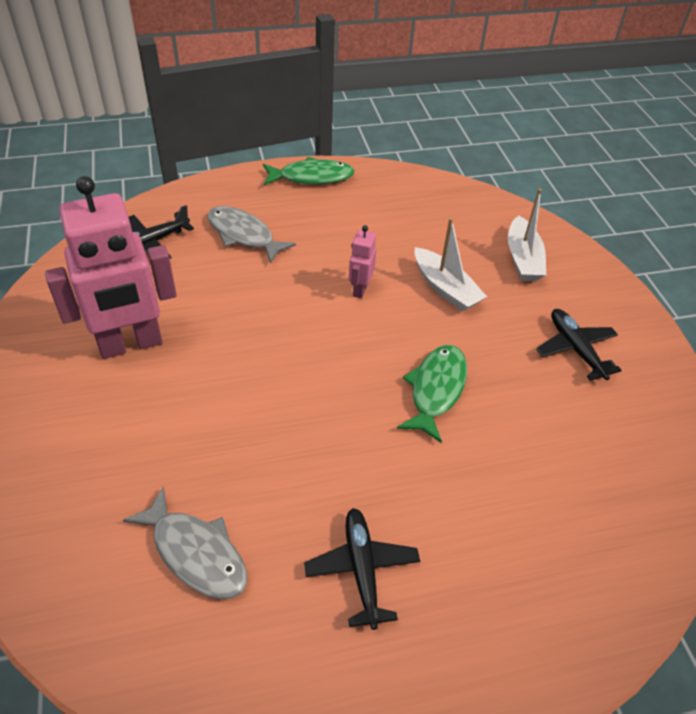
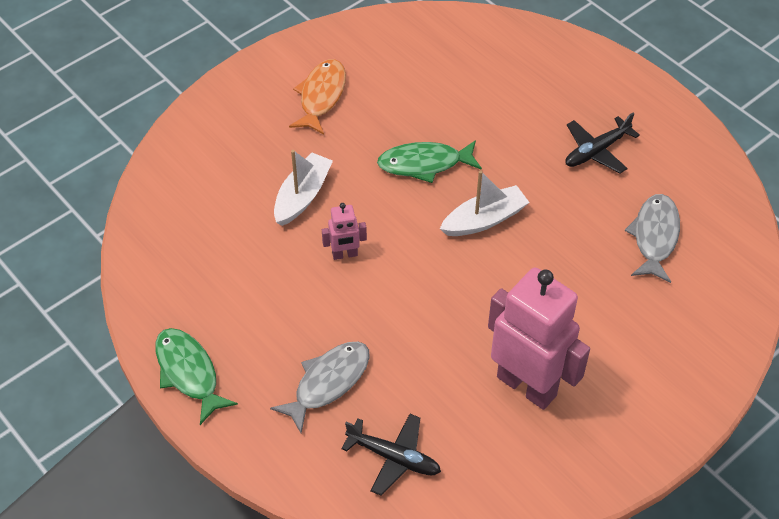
camera: 115 degrees left, 5 degrees up
(243, 235) = (328, 383): grey fish -> grey fish turned 150 degrees counterclockwise
(523, 259) = (224, 155): white boat -> white boat (484, 219)
(575, 349) = (321, 96): black plane -> orange fish

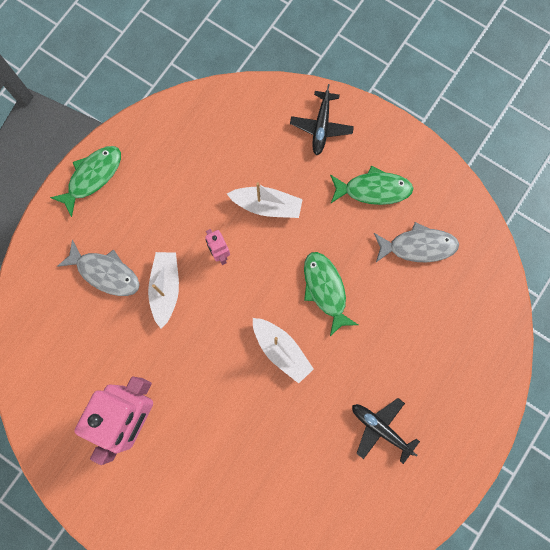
camera: 75 degrees right, 25 degrees up
(321, 96) = (373, 189): orange fish -> green fish
(372, 320) = (165, 288): none -> white boat
(394, 457) = (55, 334): black plane -> black plane (321, 127)
(654, 237) = (301, 493): grey fish -> grey fish (418, 246)

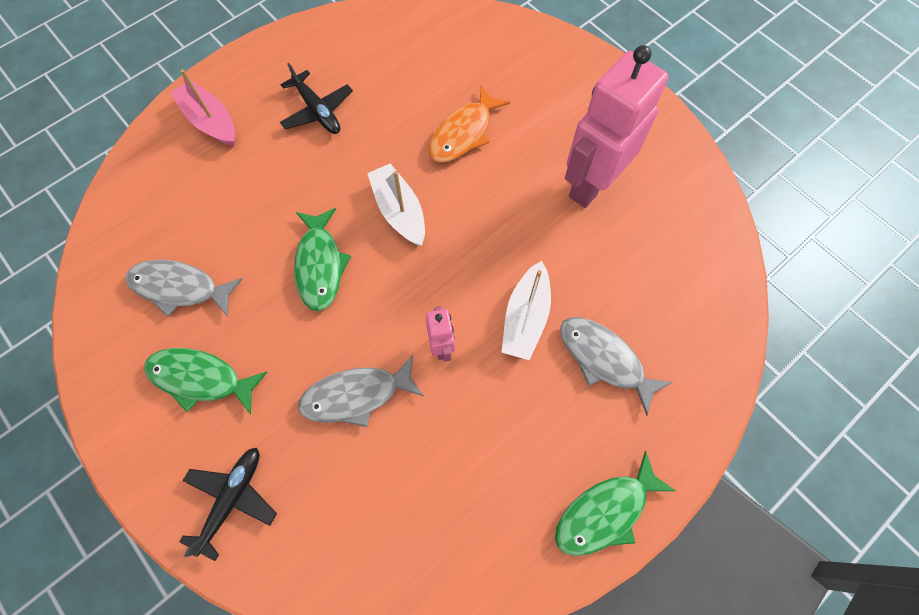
camera: 165 degrees left, 10 degrees down
(250, 439) = (463, 133): none -> orange fish
(267, 205) = (356, 395): white boat -> grey fish
(465, 393) = (210, 121): none -> pink boat

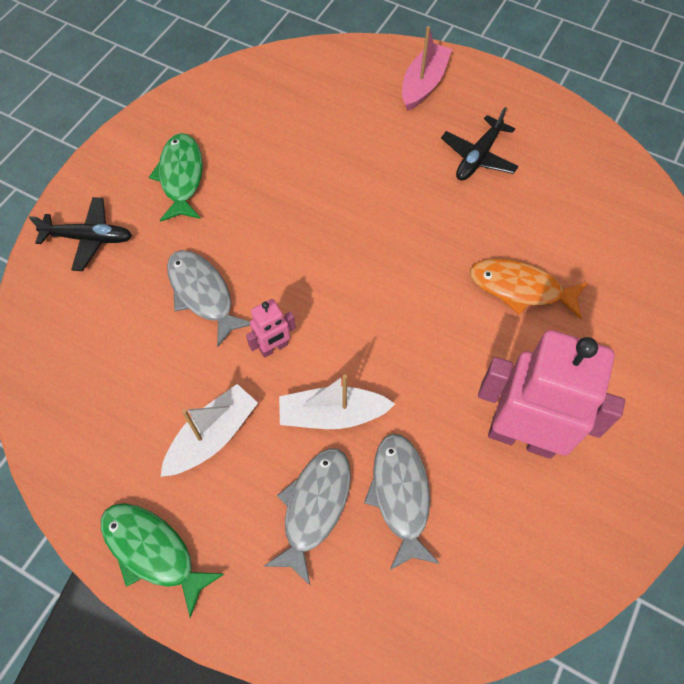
camera: 70 degrees right, 5 degrees down
(180, 288) = (255, 130): grey fish -> grey fish (400, 495)
(320, 265) = (316, 220): green fish -> none
(399, 211) = (401, 262): white boat -> white boat (212, 436)

